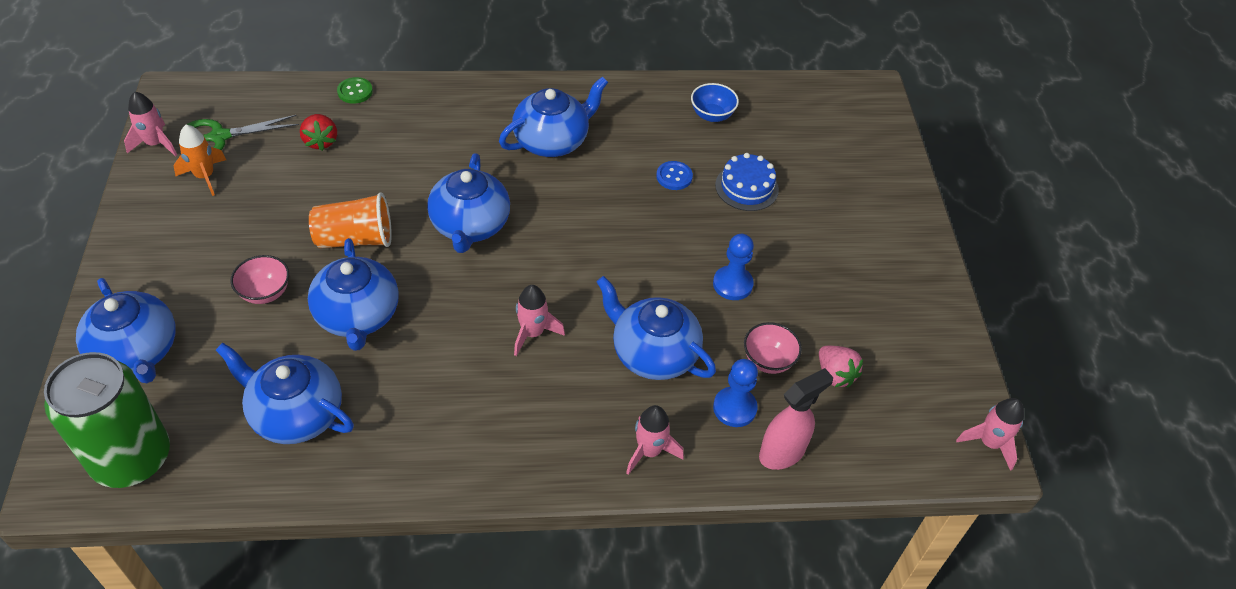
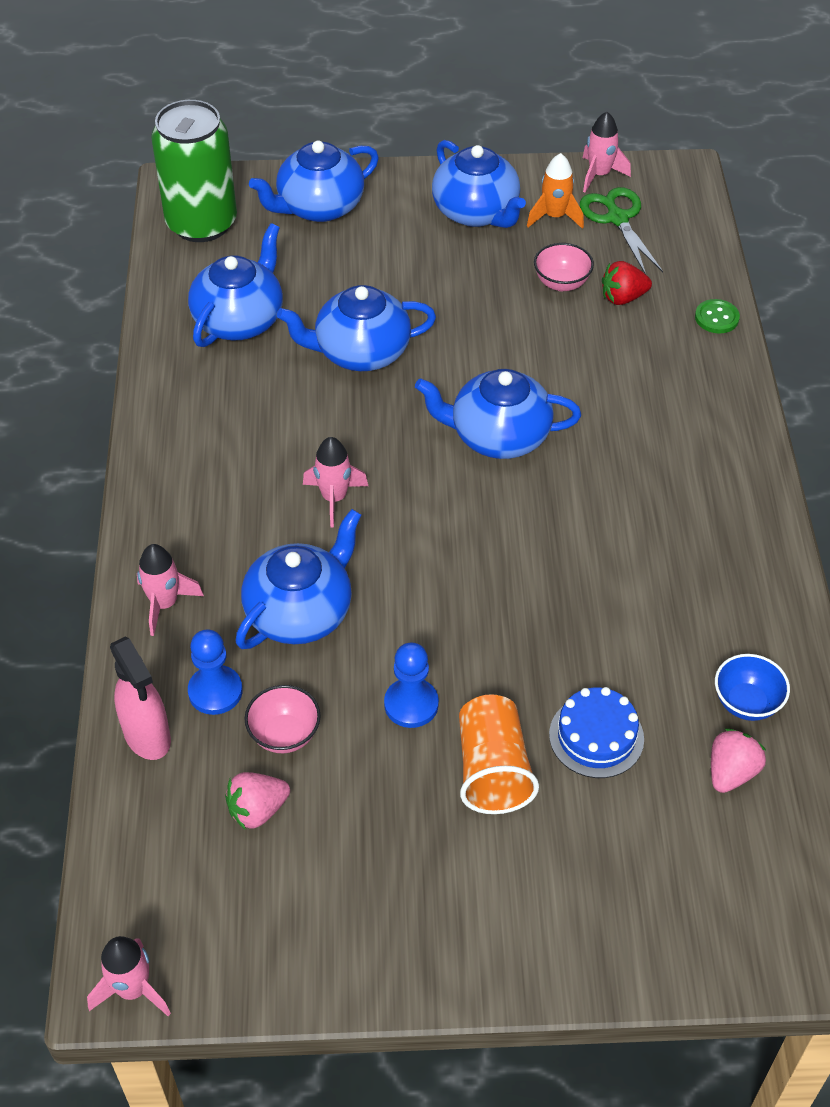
camera: 95 degrees right, 0 degrees up
(265, 292) = (392, 281): pink bowl -> pink bowl (561, 283)
(355, 239) = (470, 340): orange cup -> orange cup (492, 770)
(552, 141) = (658, 512): blue teapot -> blue teapot (476, 212)
(674, 177) = (607, 647): blue button -> none
(764, 127) = (731, 772): none -> pink strawberry

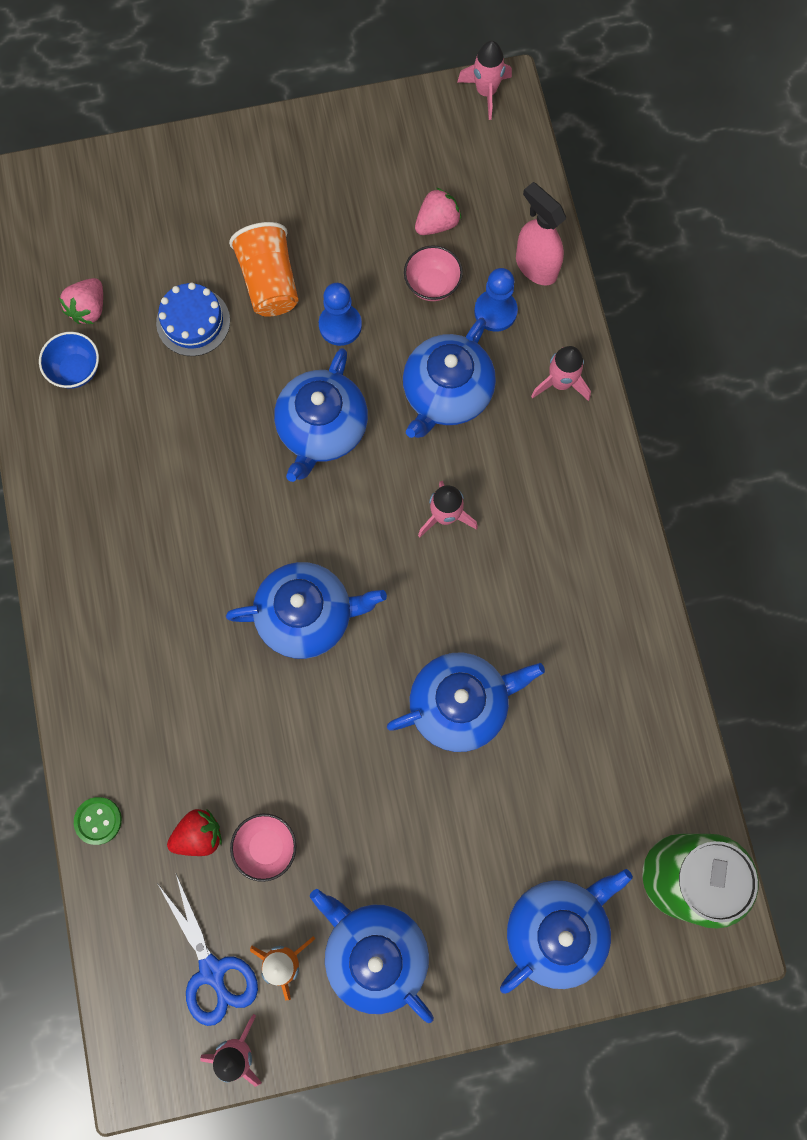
camera: 170 degrees right, 25 degrees up
(239, 320) = (594, 729): blue teapot -> blue teapot (322, 429)
(617, 218) = (212, 971): green scissors -> blue scissors

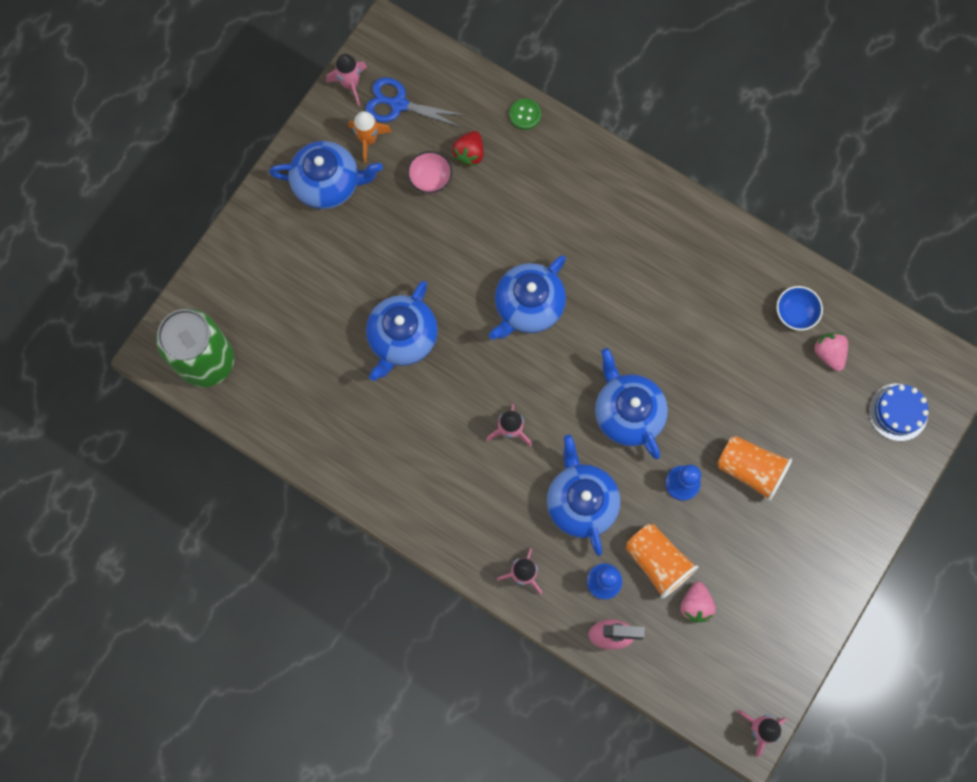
camera: 135 degrees right, 0 degrees up
(193, 322) = (764, 403): blue cake -> blue cake (898, 412)
(432, 284) = (657, 562): pink bowl -> orange cup
(556, 929) = (248, 277): blue teapot -> none

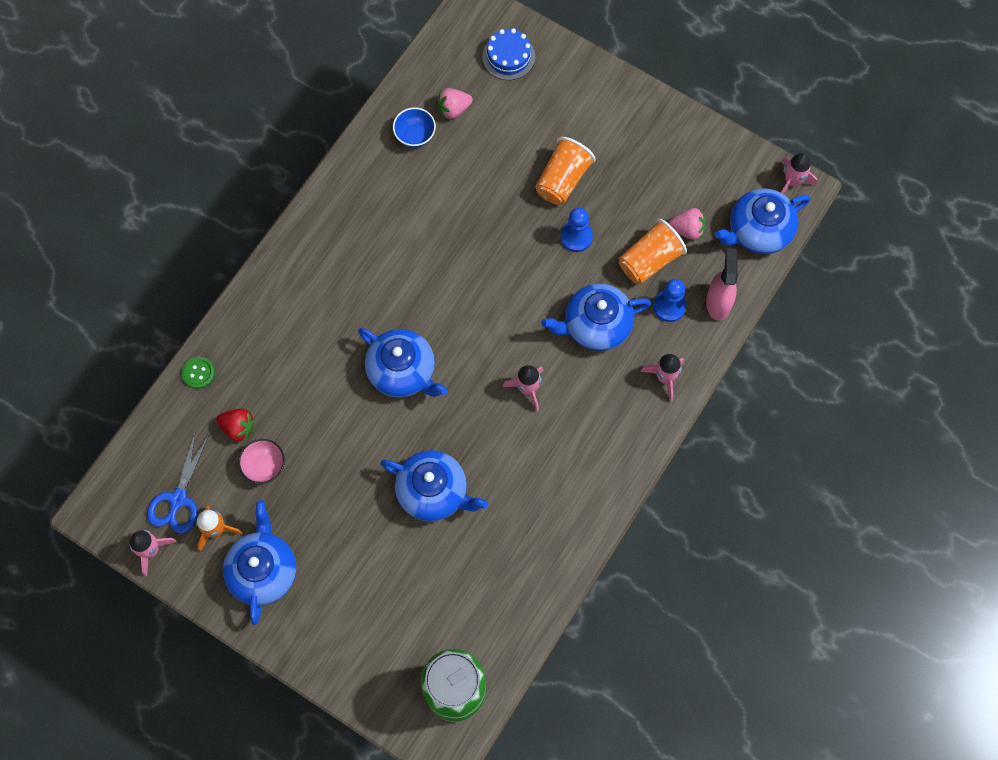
camera: 90 degrees left, 5 degrees down
(627, 413) = (510, 283): blue teapot -> blue teapot (758, 231)

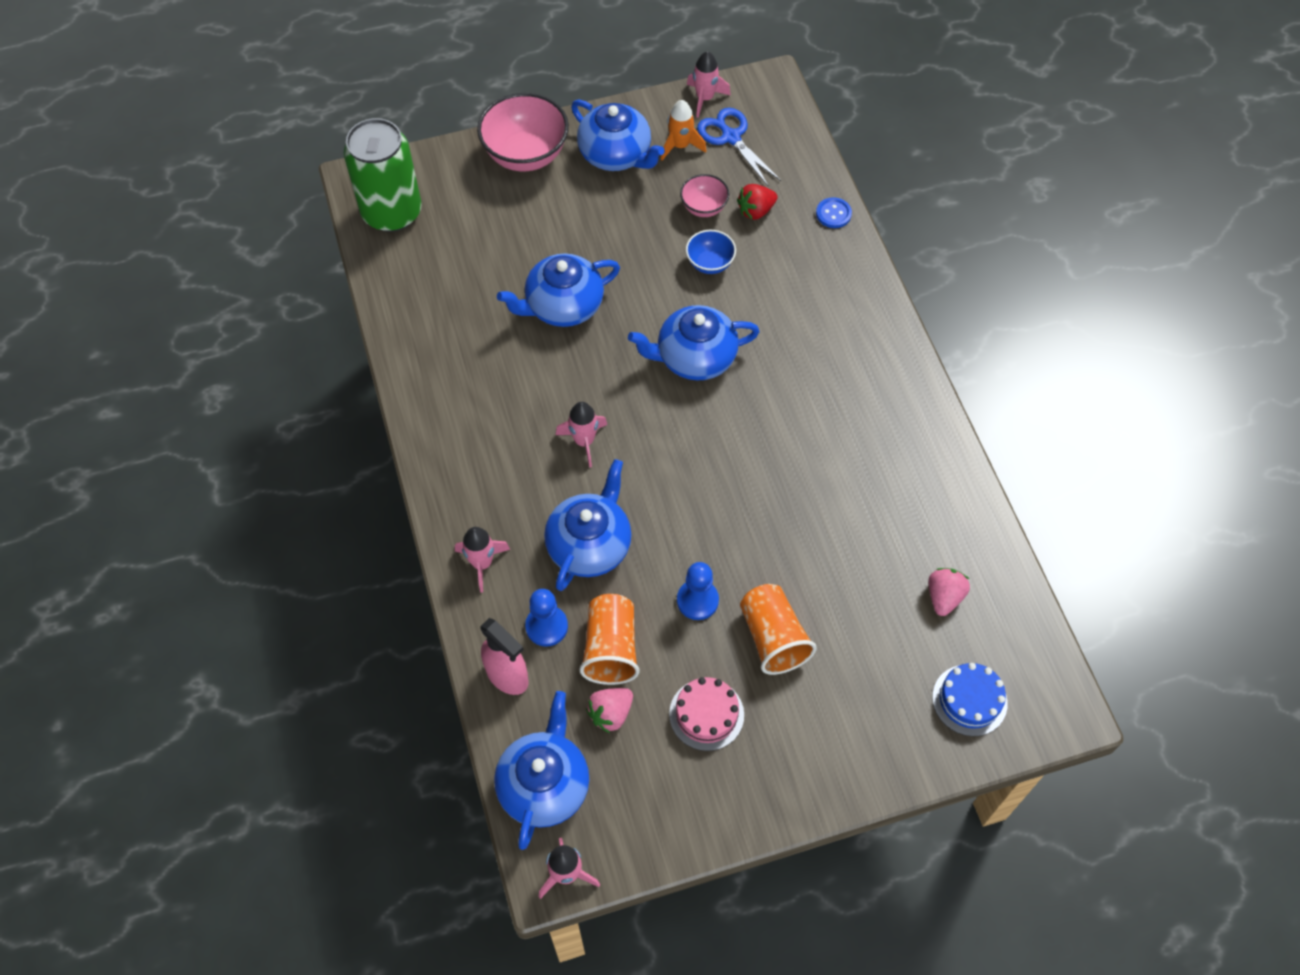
camera: 130 degrees right, 10 degrees down
(198, 373) = (833, 214): green button -> blue button
(318, 639) = (526, 155): none -> pink bowl
(415, 135) = (940, 539): blue bowl -> blue bowl (710, 263)
(640, 180) = (706, 714): none -> pink cake

